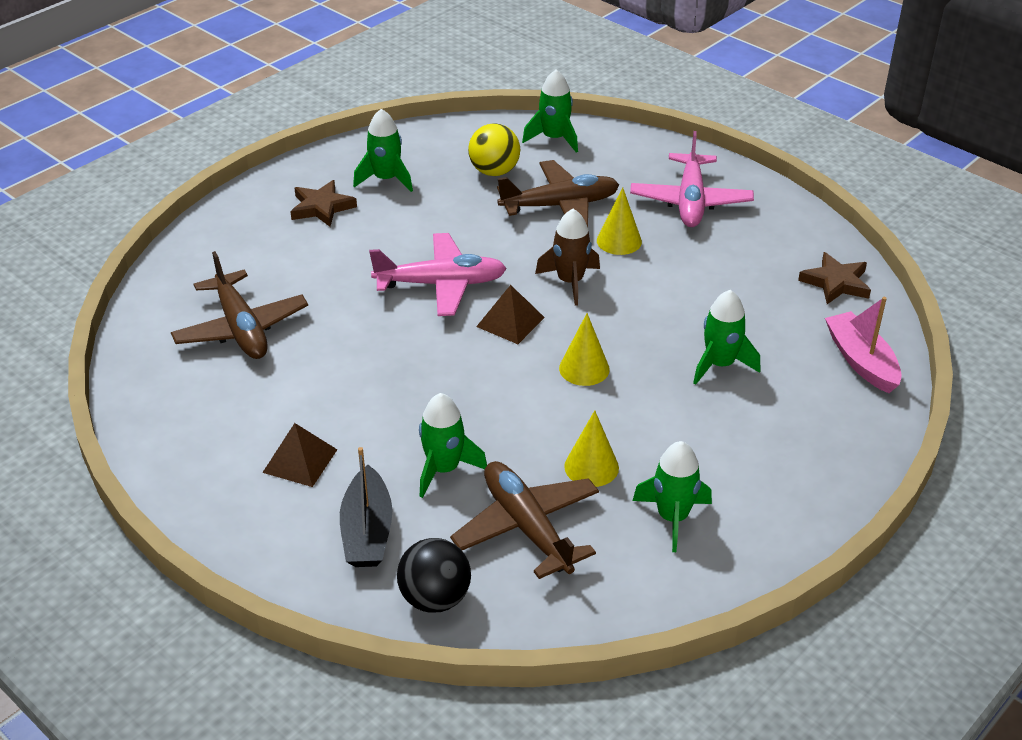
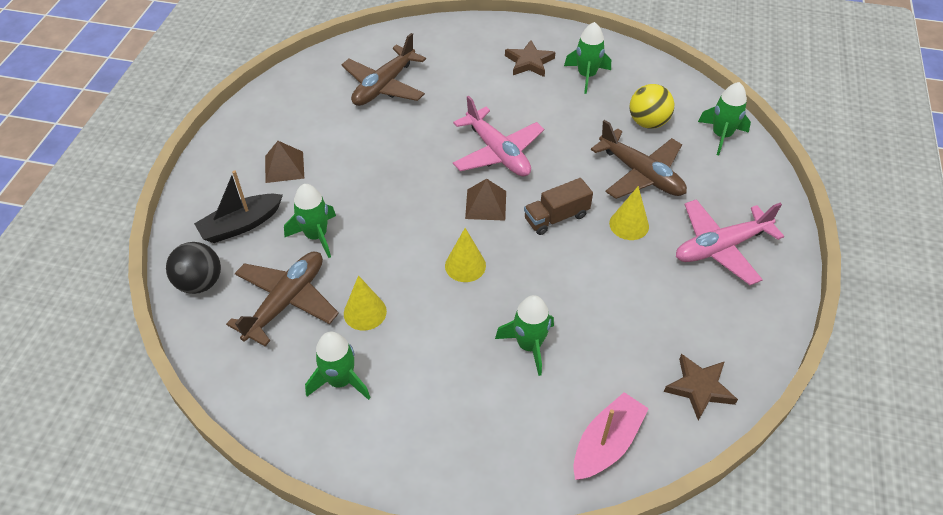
camera: 60 degrees right, 10 degrees up
(570, 282) = (556, 217): brown rocket -> brown truck

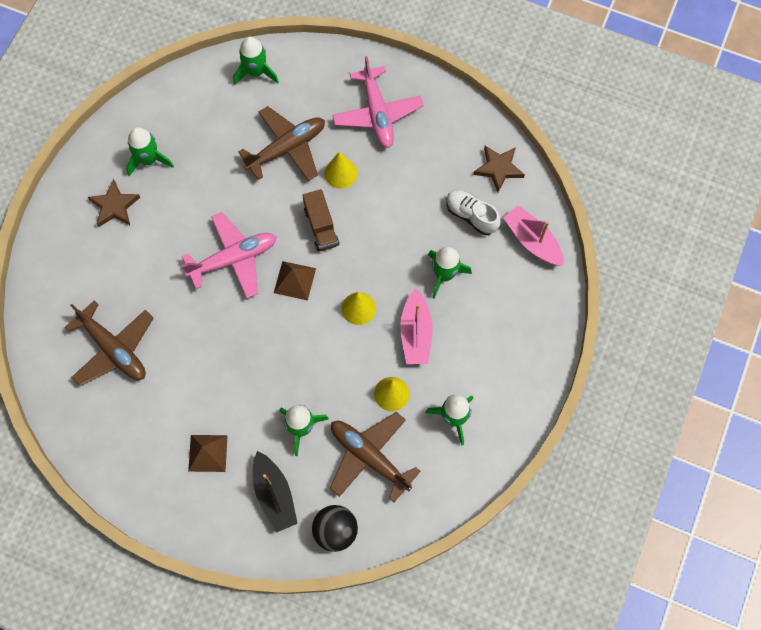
camera: 80 degrees left, 20 degrees up
(445, 326) = (416, 333): none -> pink boat
(619, 364) = (471, 216): none -> white shoe
(648, 122) = (225, 125): yellow ball -> none

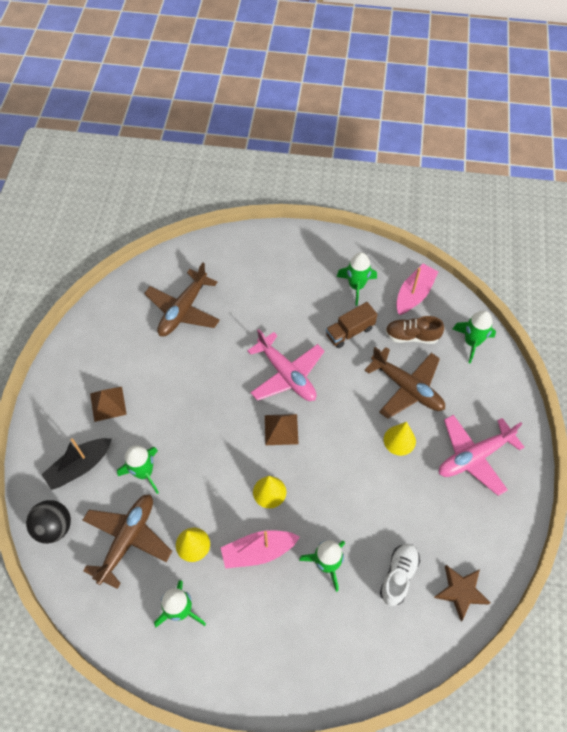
camera: 75 degrees right, 10 degrees down
(115, 206) = (306, 274): brown star -> none
(229, 125) = (412, 336): none -> brown shoe
(321, 227) = (340, 437): brown truck -> brown truck (350, 332)
(532, 241) = (392, 648): pink boat -> pink boat (414, 294)

